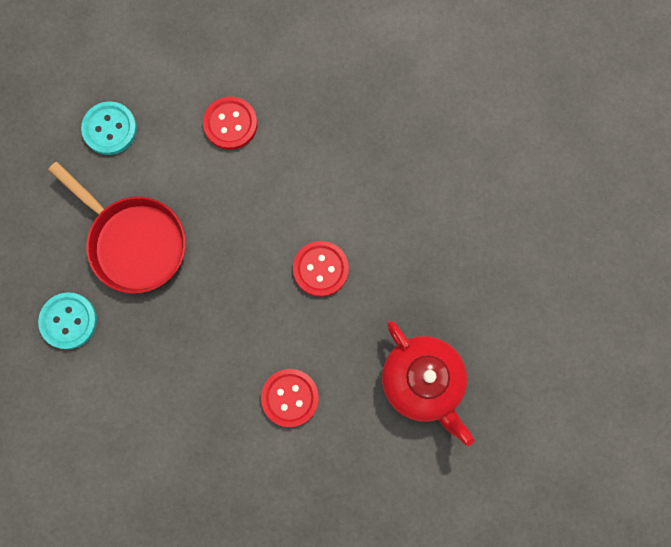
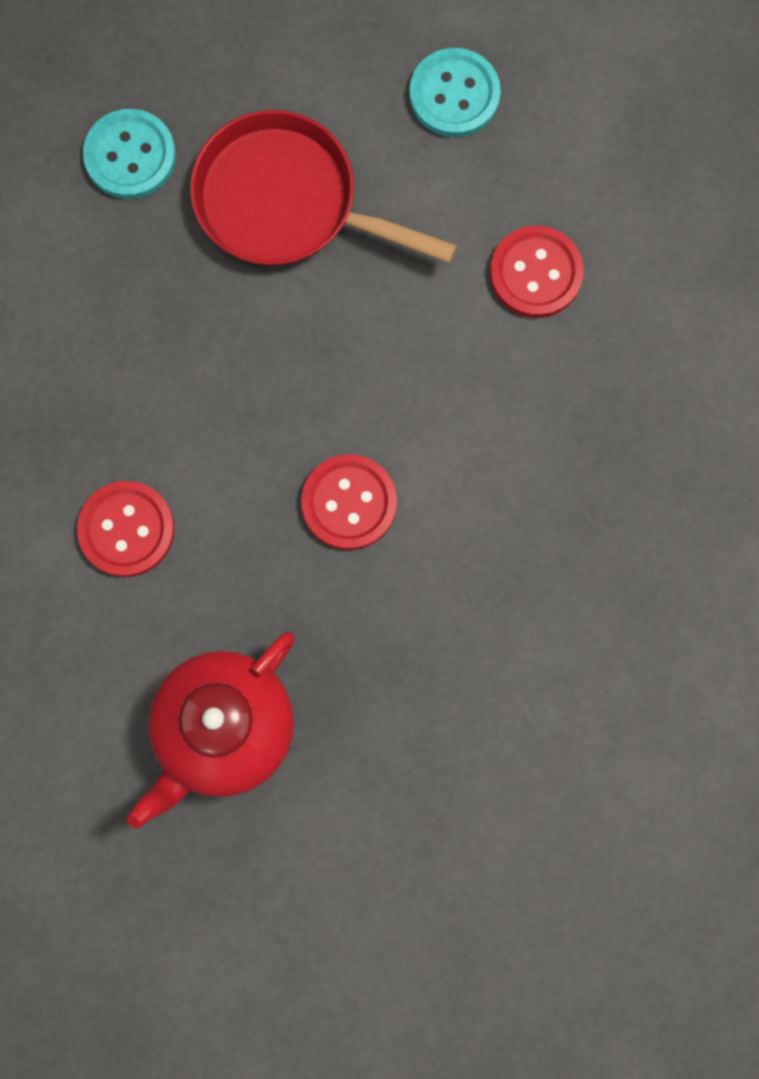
camera: 70 degrees right, 0 degrees up
(134, 242) = (286, 202): red pan -> red pan turned 90 degrees clockwise

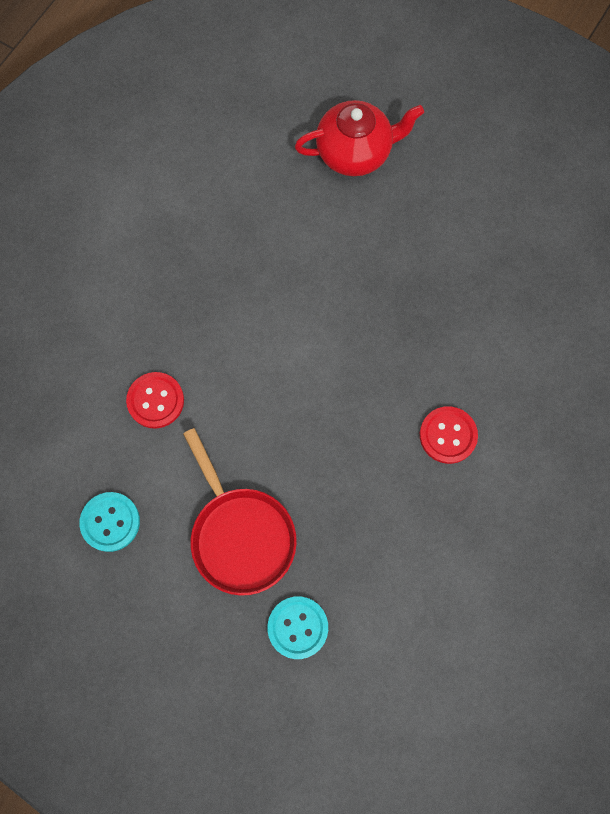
camera: 140 degrees left, 5 degrees down
(223, 730) = (472, 314): red teapot -> red teapot (355, 152)
(349, 503) = (334, 366): red button -> none

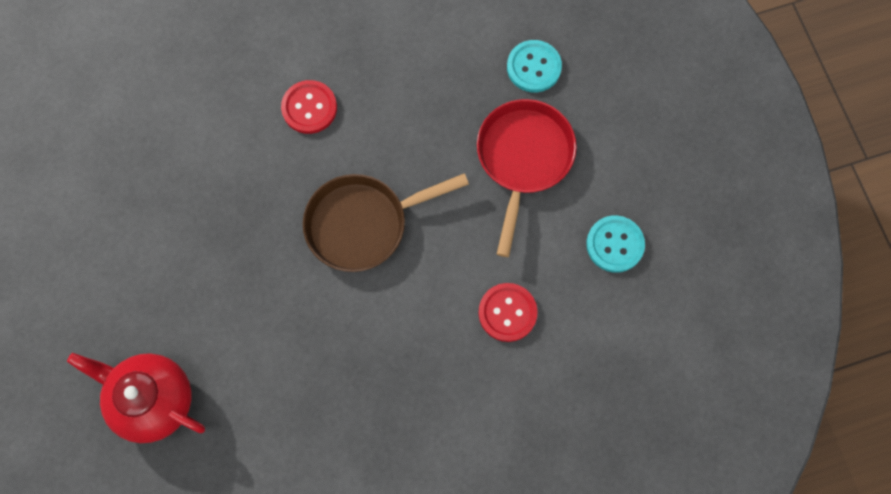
camera: 140 degrees left, 0 degrees up
(321, 379) = (363, 224): none -> brown pan

